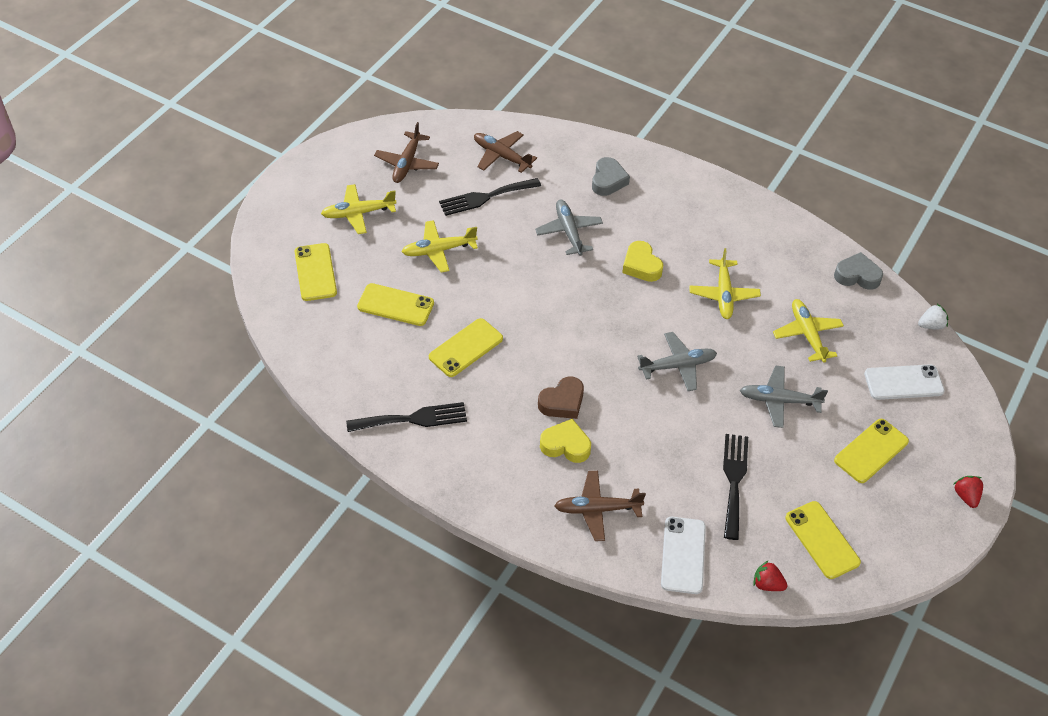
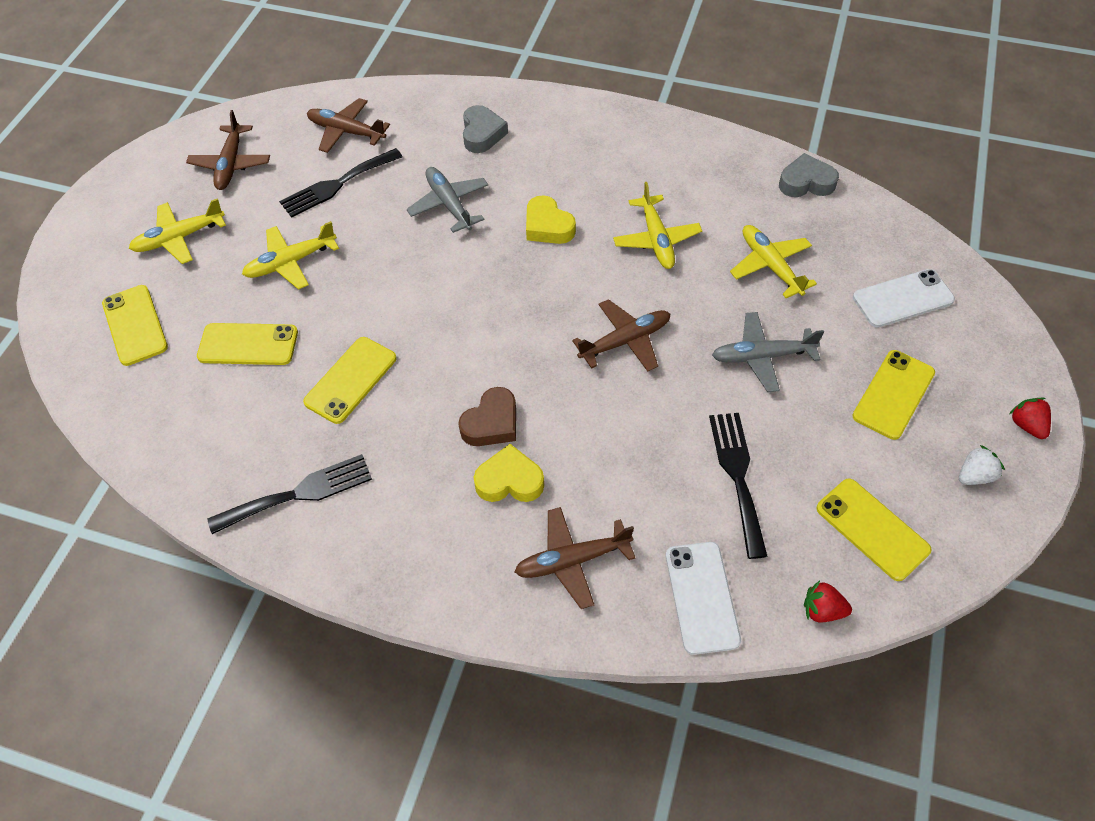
camera: 10 degrees left, 5 degrees up
(677, 366) = (625, 341): grey plane -> brown plane
(931, 325) = (910, 222): white strawberry -> white strawberry (974, 475)

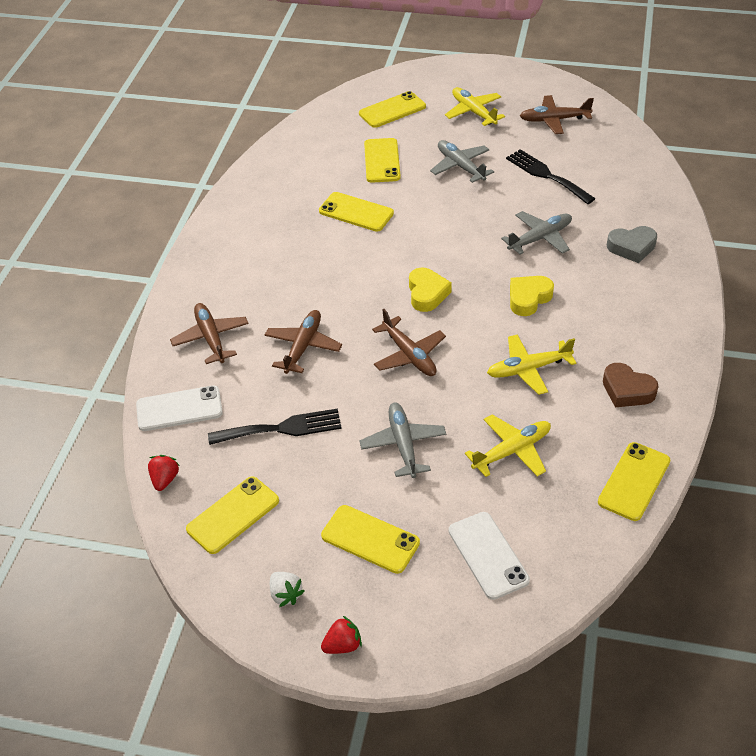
camera: 85 degrees right, 10 degrees down
(291, 262) = (461, 166): yellow plane -> grey plane
(299, 493) = (263, 204): black fork -> none
(347, 132) = (609, 171): brown plane -> brown plane (303, 347)
(492, 423) = (323, 286): brown heart -> brown heart (627, 390)
(509, 481) = (275, 300): yellow heart -> yellow heart (427, 293)
(806, 182) = (634, 481): grey heart -> yellow phone

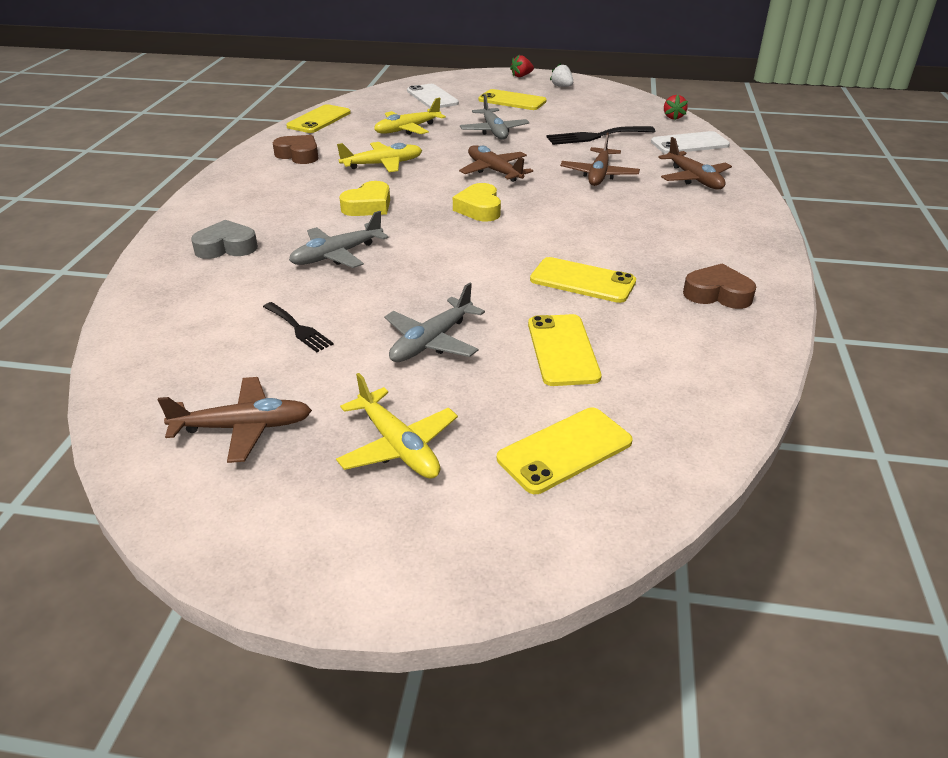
camera: 175 degrees right, 10 degrees down
(233, 515) = (612, 107): yellow phone -> none
(267, 200) = (717, 294): none -> brown heart
(461, 166) = (432, 341): grey plane -> grey plane turned 75 degrees clockwise
(546, 175) = (298, 329): black fork -> black fork, size x0.62

